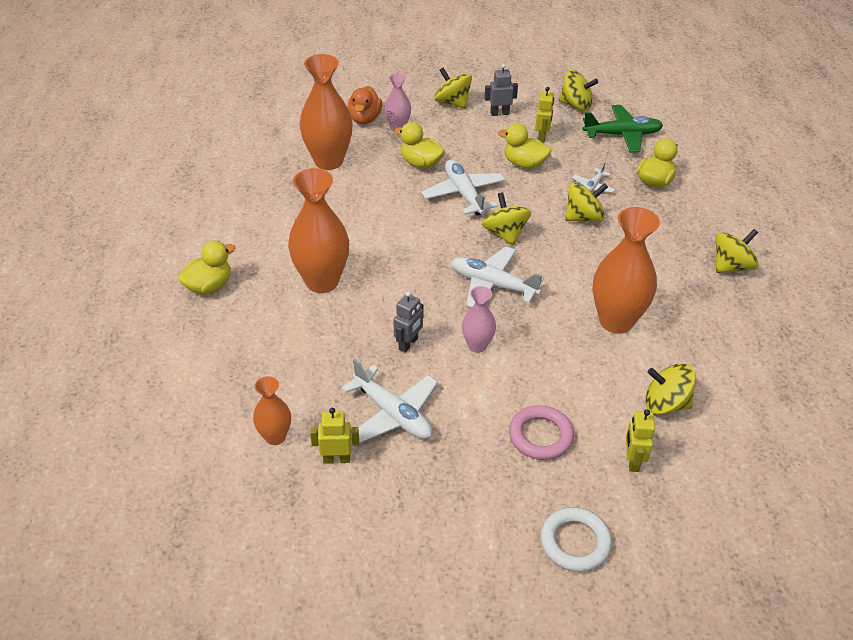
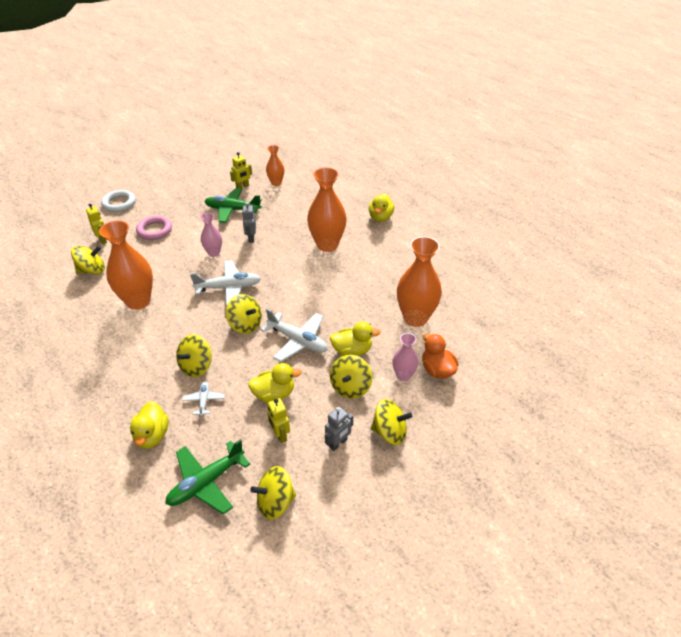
camera: 145 degrees right, 0 degrees up
(393, 414) = (232, 210): white plane -> green plane
(731, 266) = (64, 380): yellow spinning top -> yellow spinning top (350, 387)

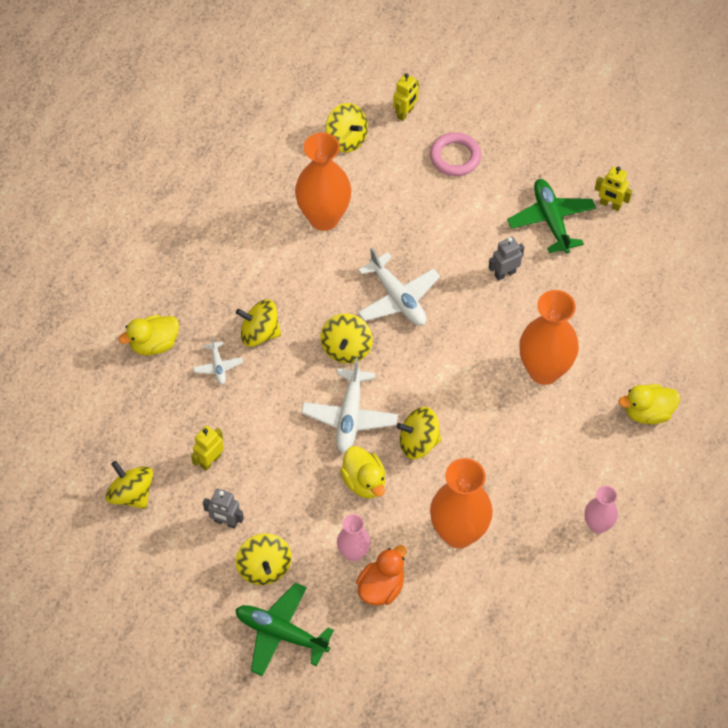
camera: 65 degrees right, 15 degrees up
(119, 203) = (484, 84): white ring -> none
(204, 400) = (218, 366): white plane -> white plane turned 105 degrees clockwise
(206, 482) = (125, 422): green plane -> green plane (281, 633)
(214, 253) = (451, 247): pink vase -> pink vase (597, 525)
(274, 394) = (260, 429): yellow duck -> none
(276, 183) = (647, 241): orange vase -> none
(350, 387) = (308, 503): yellow spinning top -> yellow spinning top (418, 442)

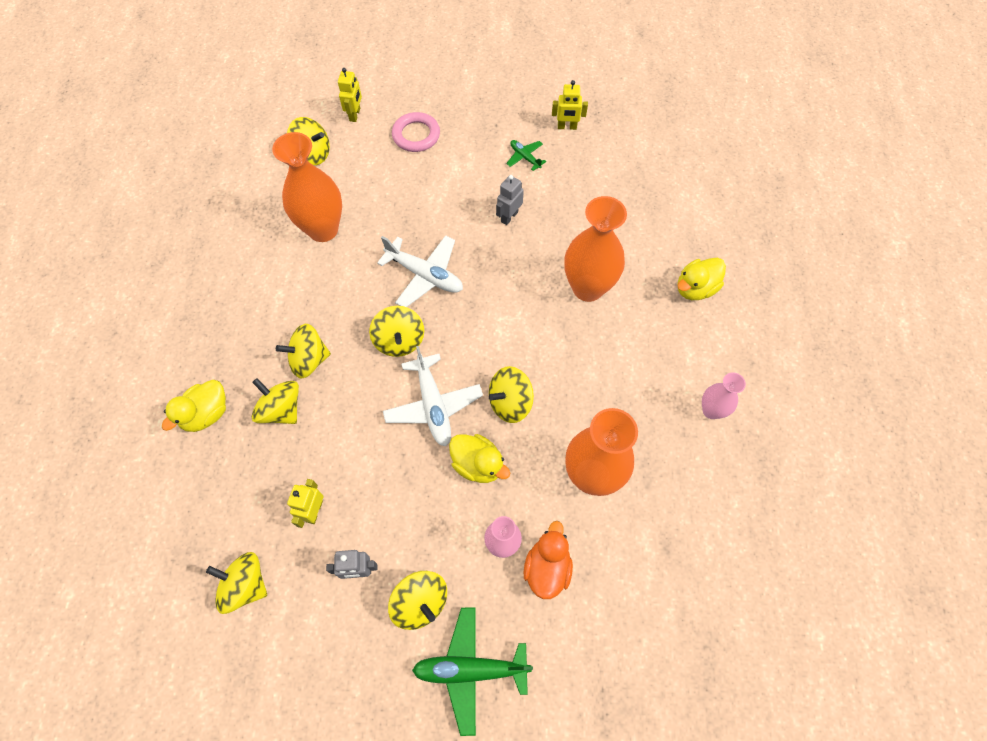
camera: 25 degrees left, 5 degrees up
(218, 366) = (281, 409): white plane -> yellow spinning top
(551, 220) = (525, 157): green plane -> green plane, size x0.53

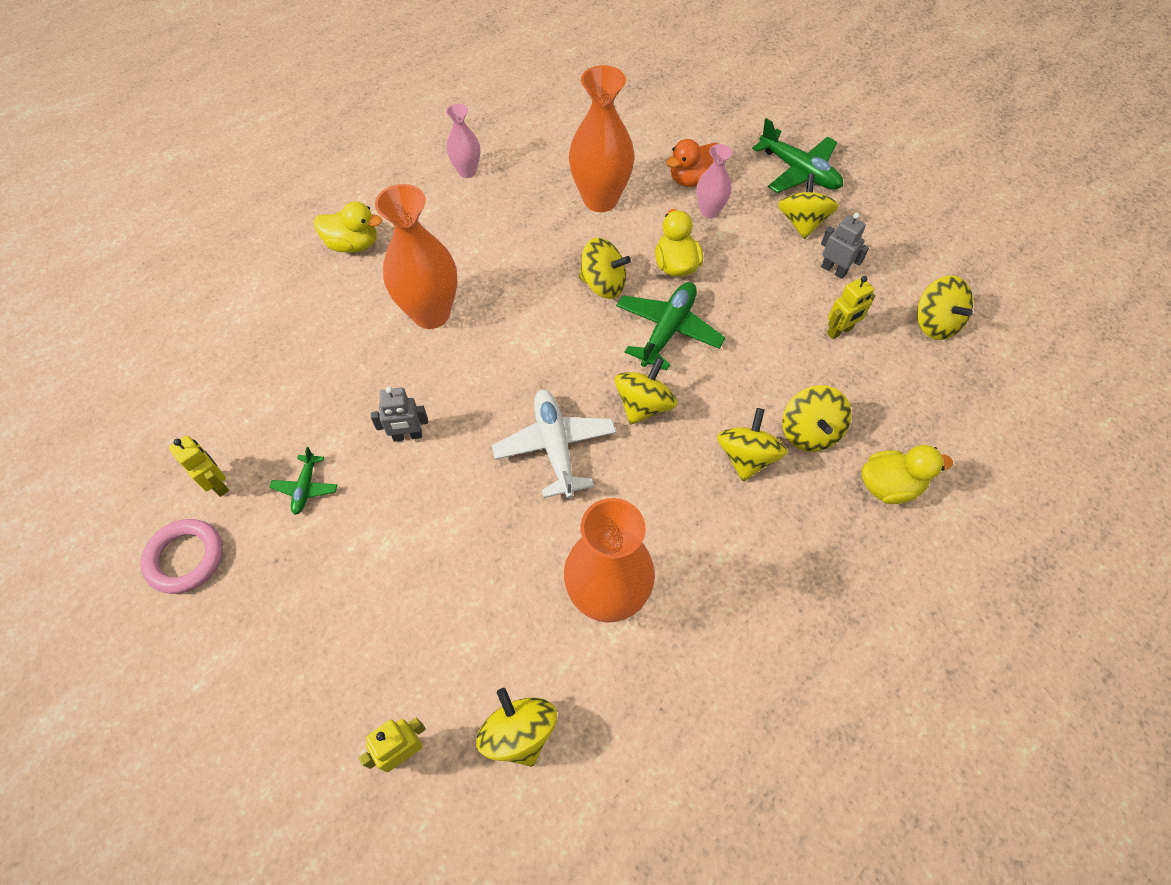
camera: 135 degrees left, 5 degrees down
(309, 360) = (746, 457): yellow spinning top -> yellow spinning top turned 105 degrees counterclockwise
(416, 135) = (373, 635): pink ring -> pink ring (185, 558)
(433, 405) = (667, 330): white plane -> green plane

